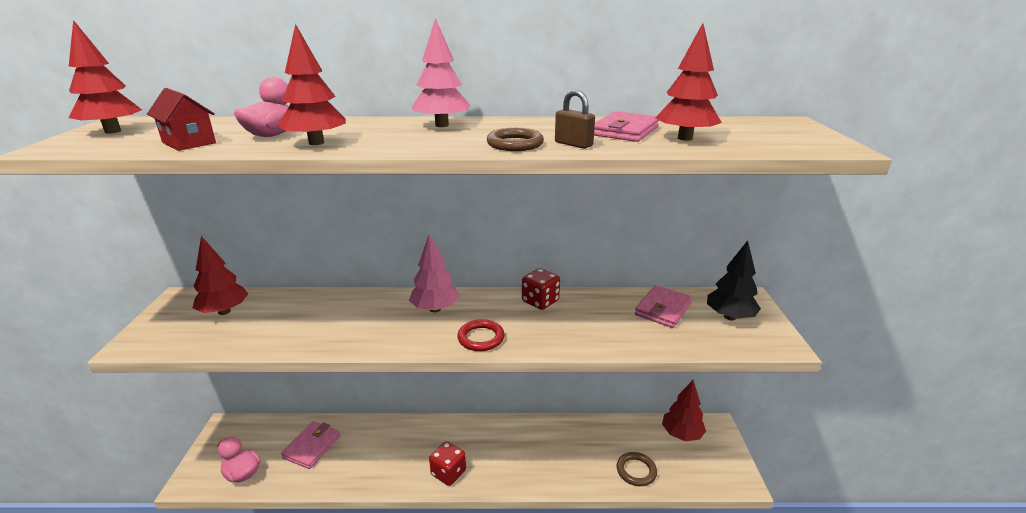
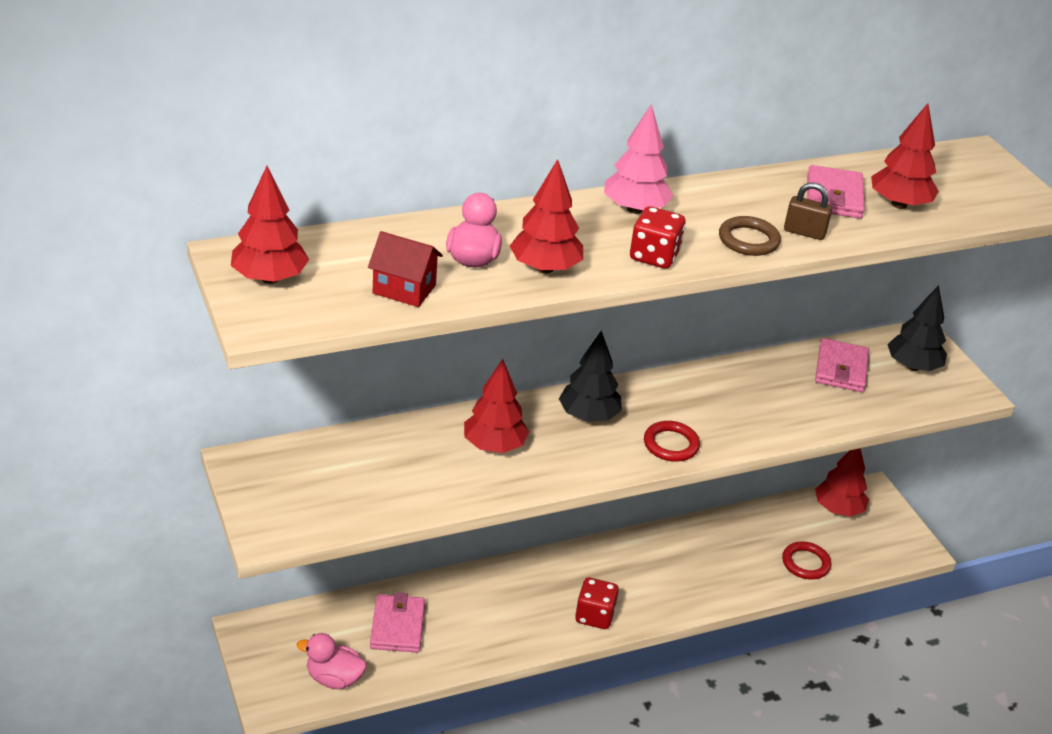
camera: 25 degrees left, 10 degrees up
(224, 311) = (328, 469): red tree -> red tree (494, 446)
(435, 309) = (588, 416): pink tree -> black tree
(540, 301) = (702, 383): red dice -> red dice (654, 256)
(636, 471) = (805, 563): brown ring -> red ring

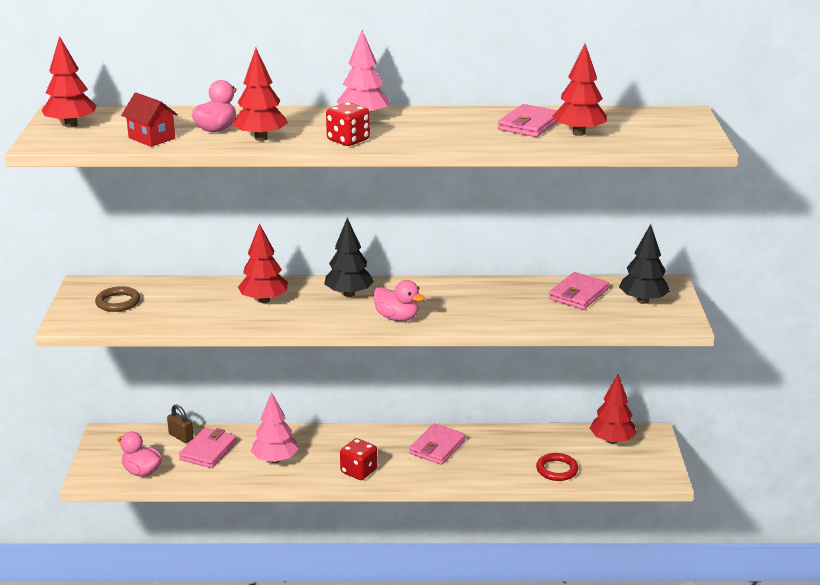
camera: 25 degrees right, 10 degrees down
(487, 621) = (275, 459): none -> pink tree
(661, 560) = (437, 447): none -> pink wallet
(671, 444) = (397, 318): red ring -> pink duck
(748, 240) = (431, 139): brown ring -> brown ring (118, 302)
(804, 232) = (481, 140): brown padlock -> brown padlock (181, 437)

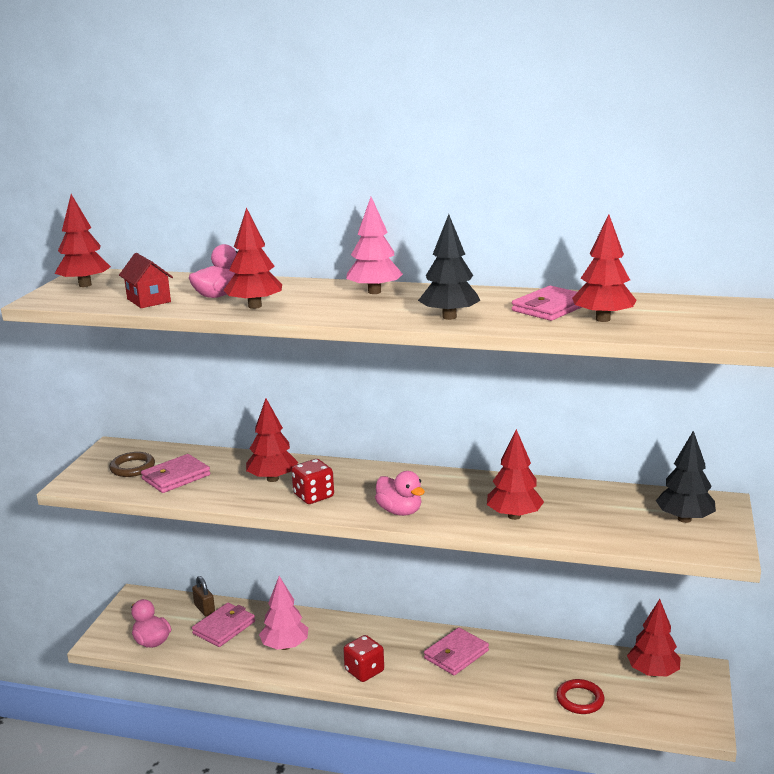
camera: 15 degrees right, 5 degrees down
(348, 140) = (342, 313): red dice -> red dice (313, 496)
(349, 294) = (361, 480): black tree -> black tree (449, 317)
(500, 312) = (514, 516): none -> red tree
(578, 294) = (611, 504): pink wallet -> pink wallet (176, 477)

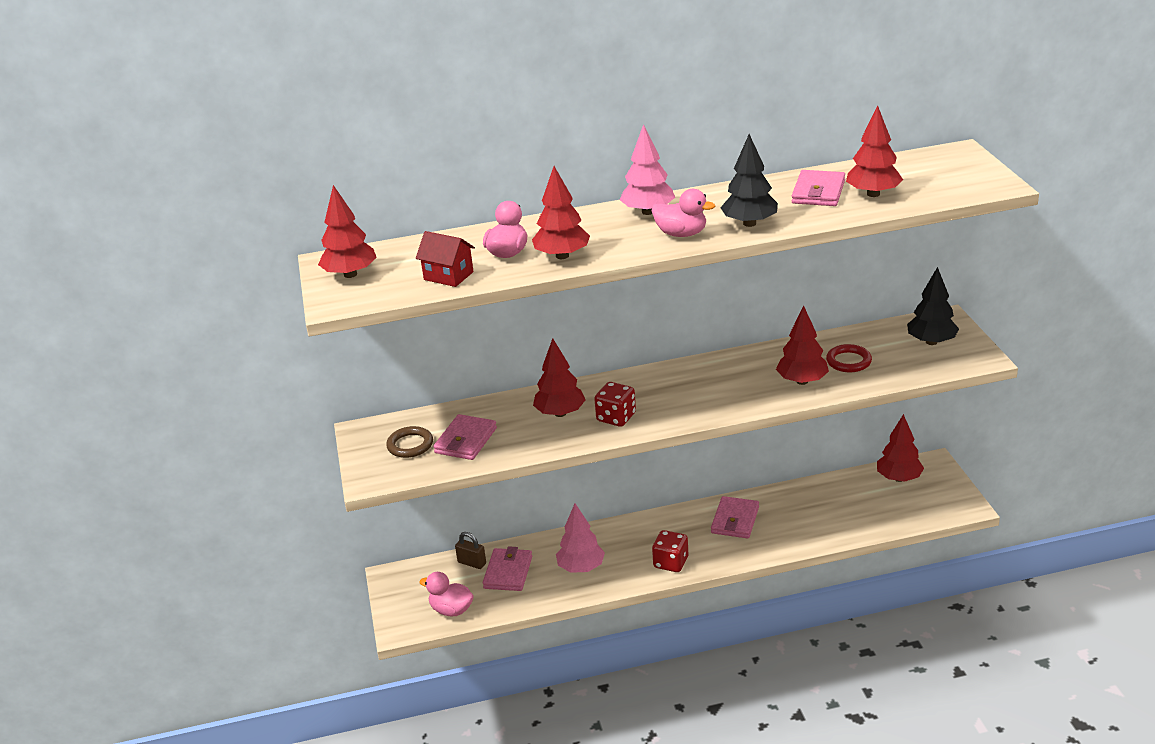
camera: 25 degrees left, 10 degrees up
(399, 511) = (705, 407): pink duck -> pink duck (681, 234)
(580, 699) = (861, 520): red ring -> red ring (848, 361)

